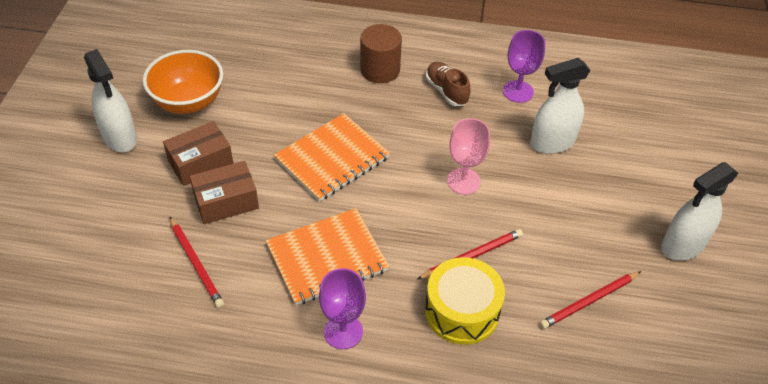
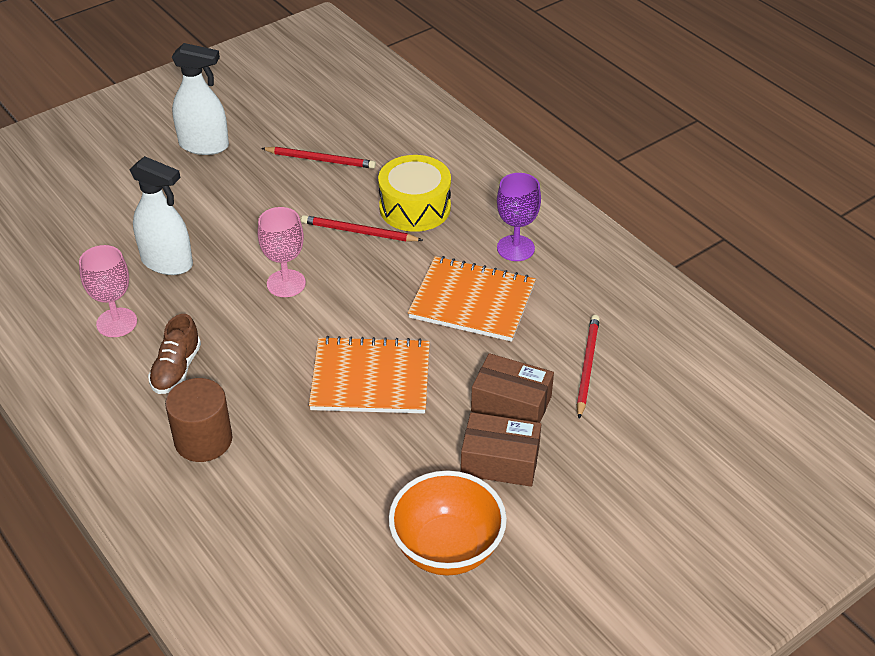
camera: 135 degrees left, 5 degrees down
(120, 137) = (561, 553): white spray bottle -> none
(518, 91) = (116, 322): purple goblet -> pink goblet

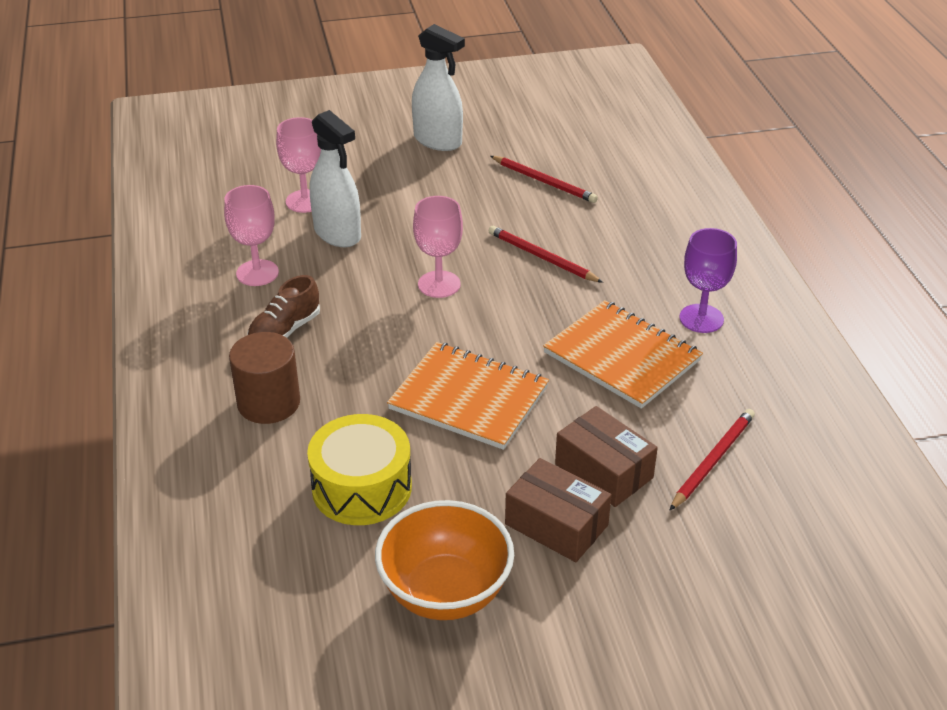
camera: 25 degrees right, 5 degrees down
(117, 239) = (305, 201): none -> pink goblet
(415, 207) = (614, 250): yellow drum -> yellow drum (362, 487)

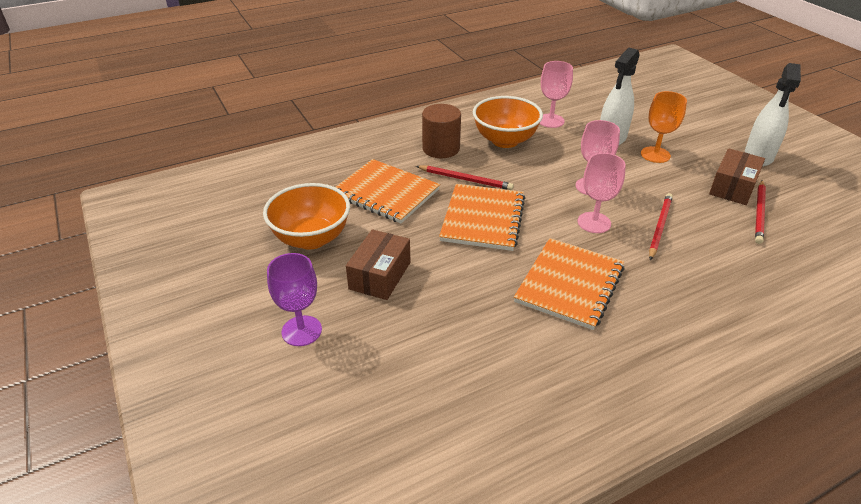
camera: 75 degrees right, 0 degrees up
(285, 331) = (505, 140): brown shoe -> orange bowl
(305, 201) = (634, 121): pink goblet -> pink goblet (594, 222)
(362, 487) = (386, 193): yellow drum -> orange notebook
(394, 211) = (655, 155): none -> orange goblet
(603, 471) = (439, 291): brown box -> brown box (732, 187)
(701, 318) = (649, 326): purple goblet -> purple goblet (301, 331)
(712, 460) = (475, 350): red pencil -> red pencil (465, 179)

